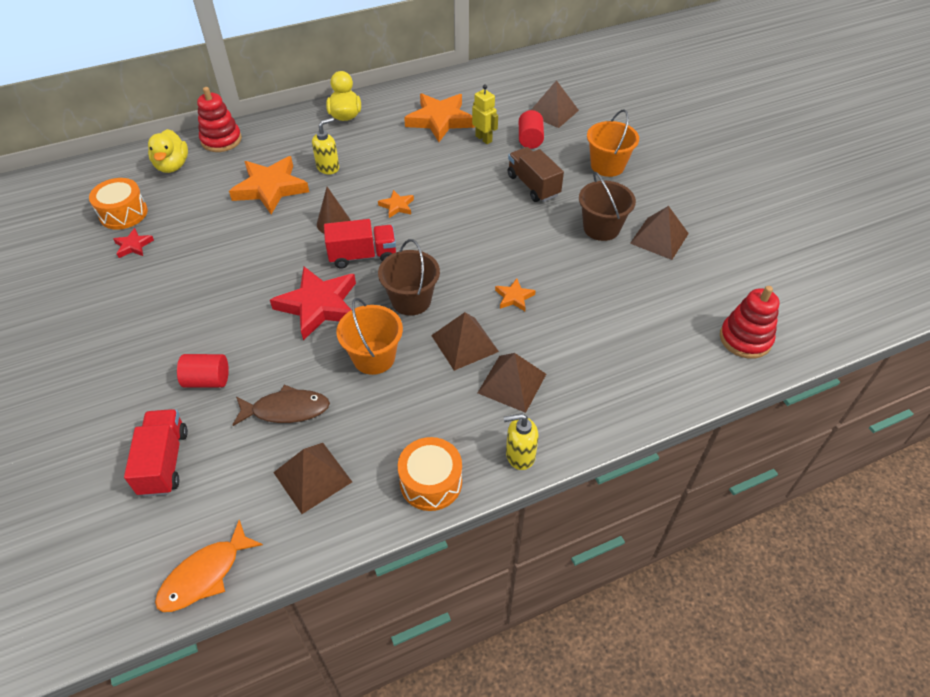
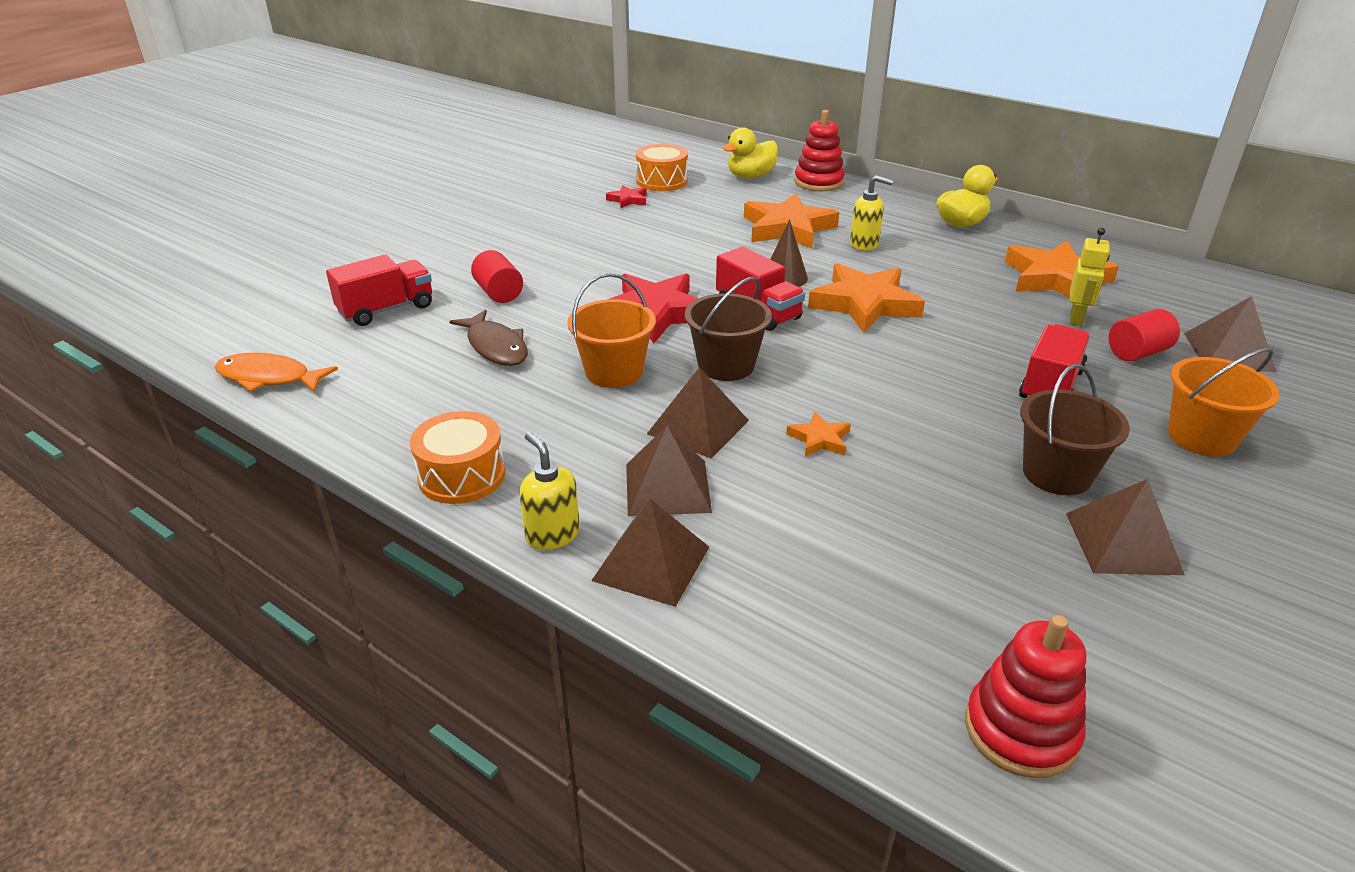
camera: 60 degrees right, 15 degrees down
(312, 477) = (419, 394): brown pyramid -> brown pyramid (651, 563)
(397, 206) = (864, 304): orange star -> orange star, size x2.14
(533, 185) = (1050, 385): brown truck -> red truck

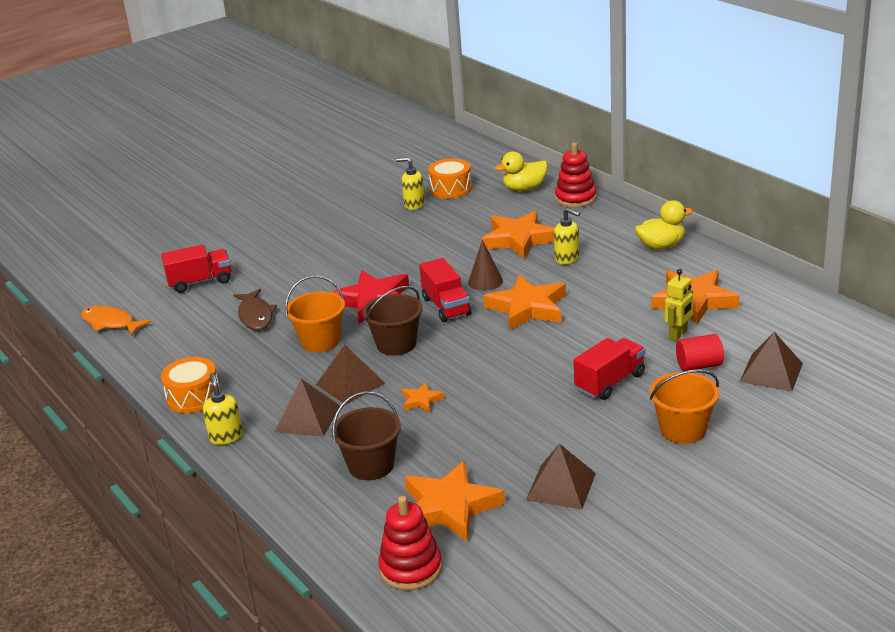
camera: 20 degrees right, 5 degrees down
(499, 293) = (278, 276): red cylinder -> none
(628, 200) = (414, 205): red star -> yellow soap dispenser
(651, 563) = (271, 459): brown pyramid -> none
(992, 603) = (449, 507): none -> orange star
(1057, 474) = (558, 441): brown bucket -> brown bucket (371, 466)

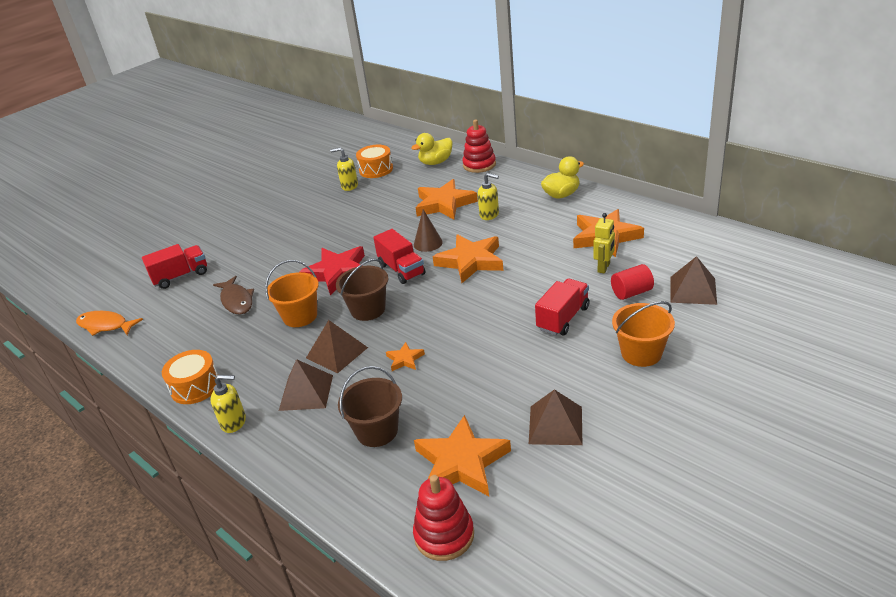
camera: 10 degrees left, 5 degrees up
(226, 436) = (234, 422): yellow soap dispenser -> yellow soap dispenser turned 120 degrees clockwise

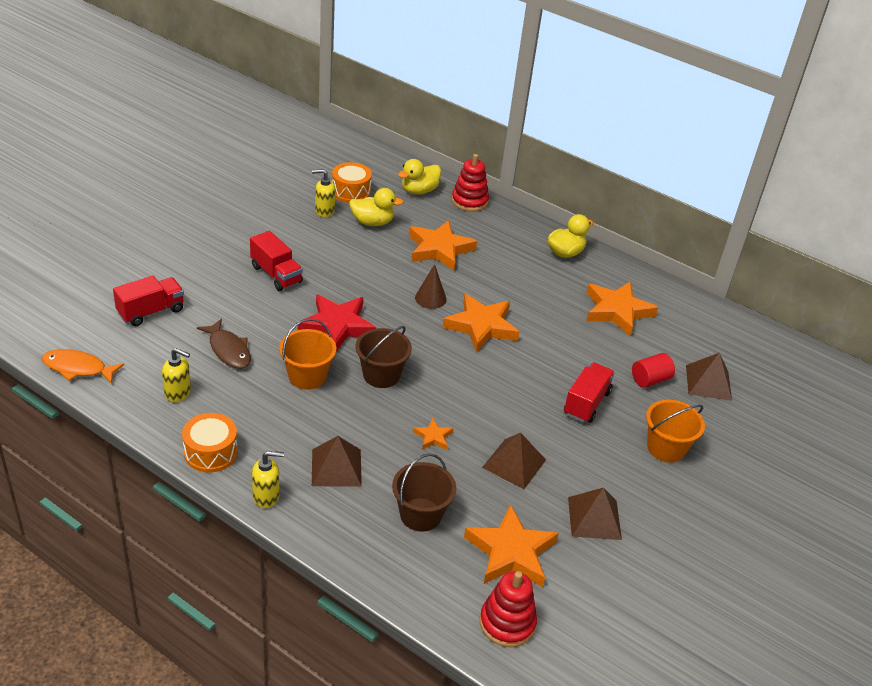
camera: 15 degrees left, 5 degrees up
(337, 352) = (358, 423): brown pyramid -> brown pyramid (514, 463)
(389, 190) = (372, 222): none -> yellow duck
(401, 269) = (408, 329): red truck -> red truck (276, 274)
(489, 215) = (492, 269): yellow soap dispenser -> yellow soap dispenser (178, 393)
(604, 268) = (620, 348): yellow robot -> none

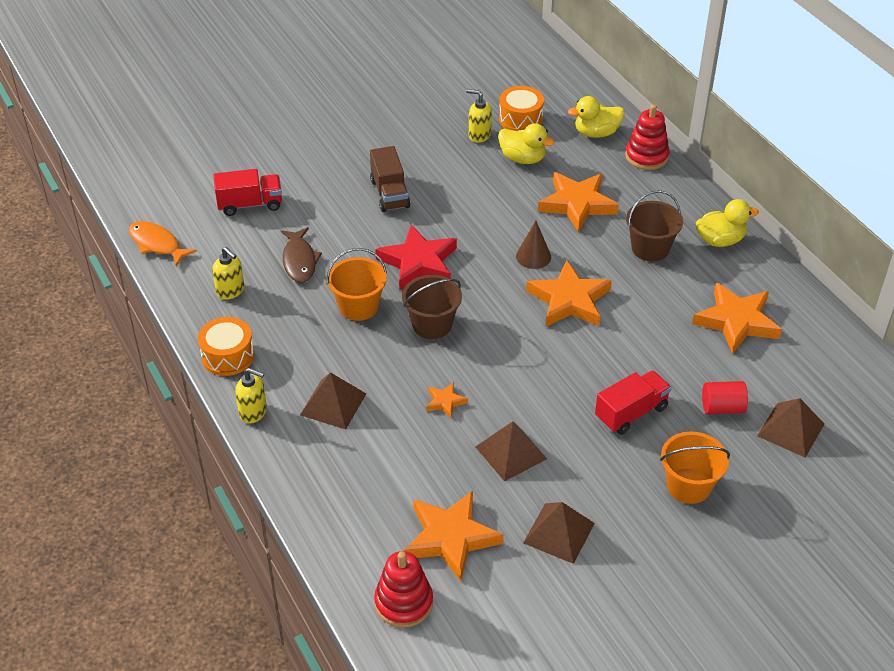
camera: 30 degrees right, 5 degrees up
(276, 274) = (390, 194): red truck -> brown truck
(420, 514) = (385, 474): brown bucket -> brown bucket (650, 248)

